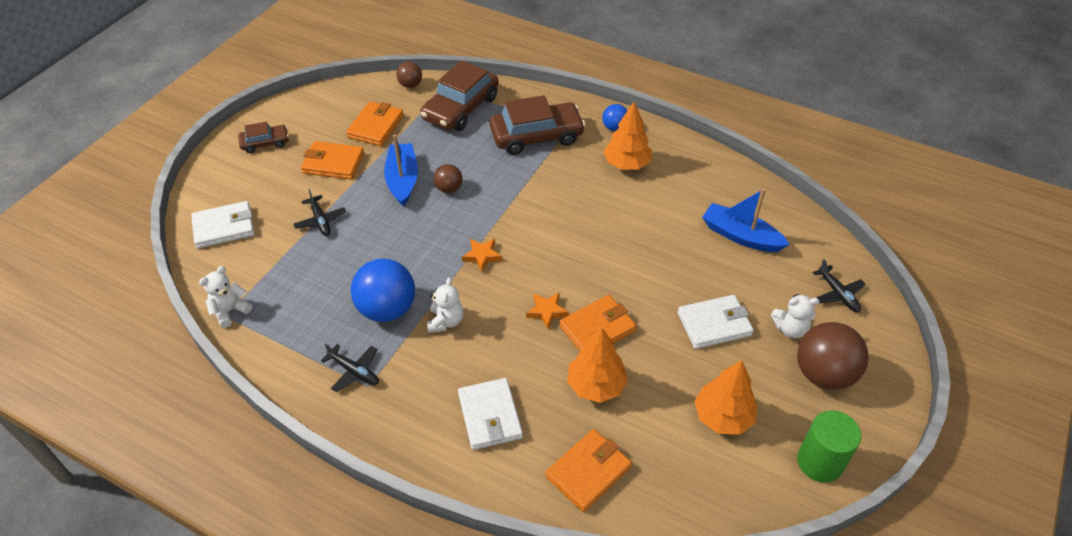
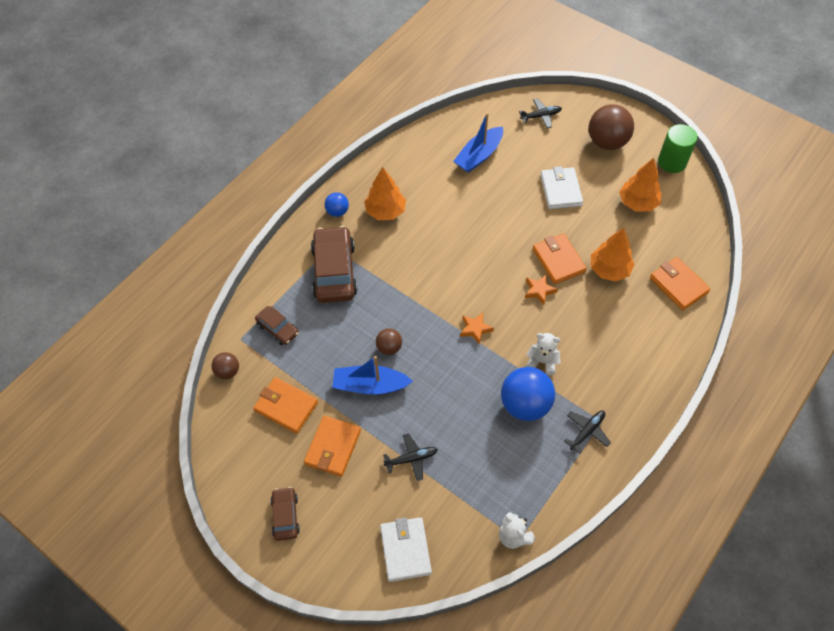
camera: 80 degrees left, 10 degrees up
(461, 108) = (278, 329): brown car -> brown car, size x0.53
(490, 416) = (632, 339): white wallet -> none
(790, 329) = (568, 149): white teddy bear -> none

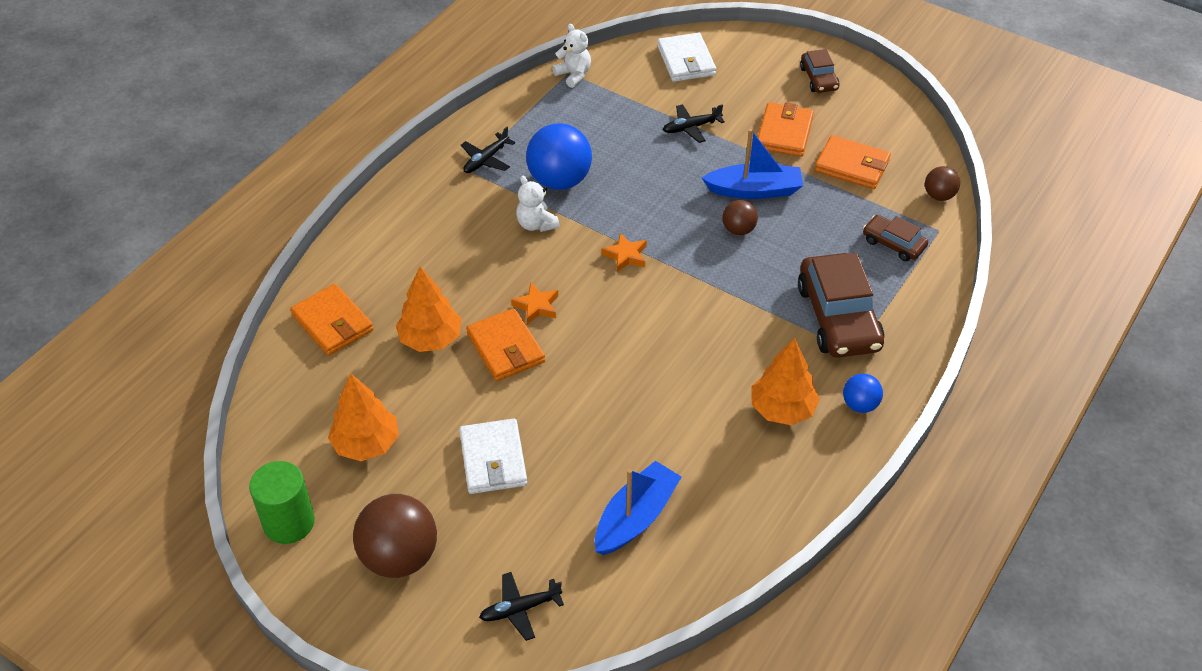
camera: 175 degrees right, 10 degrees down
(542, 361) = (536, 224): white teddy bear -> white teddy bear turned 45 degrees clockwise

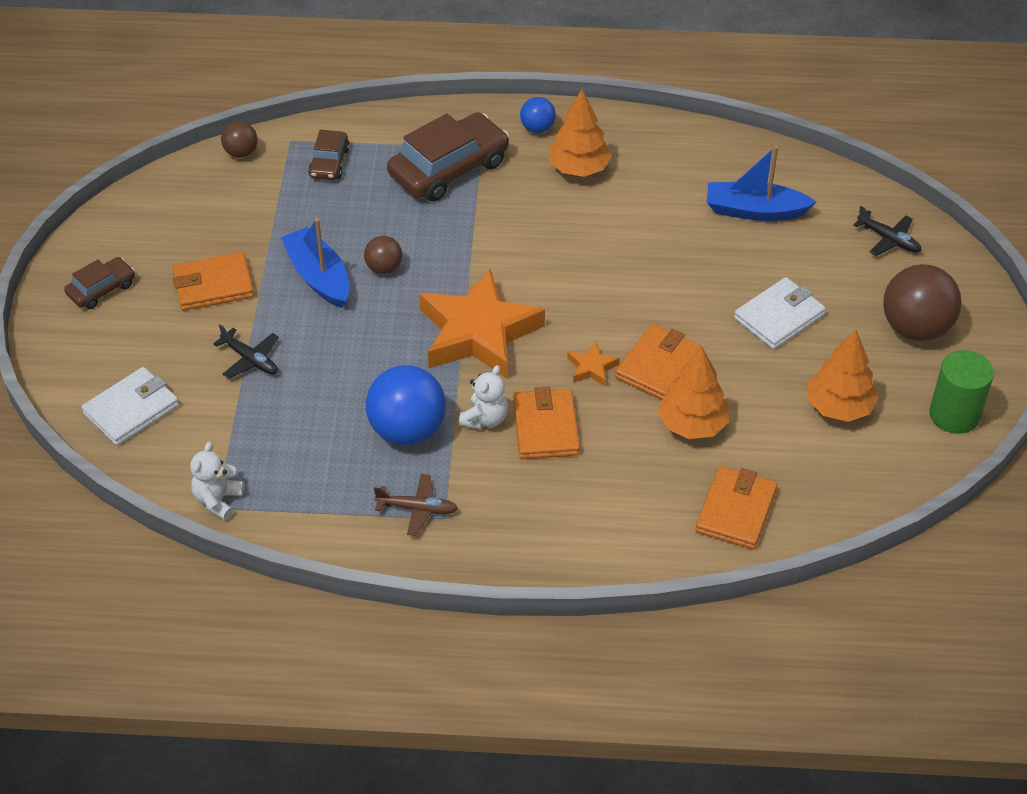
camera: 120 degrees left, 0 degrees up
(486, 159) = (417, 509): black plane -> brown plane
(626, 255) = (478, 333): orange star -> orange star, size x2.48
(852, 166) = (235, 221): orange wallet -> orange wallet (545, 427)

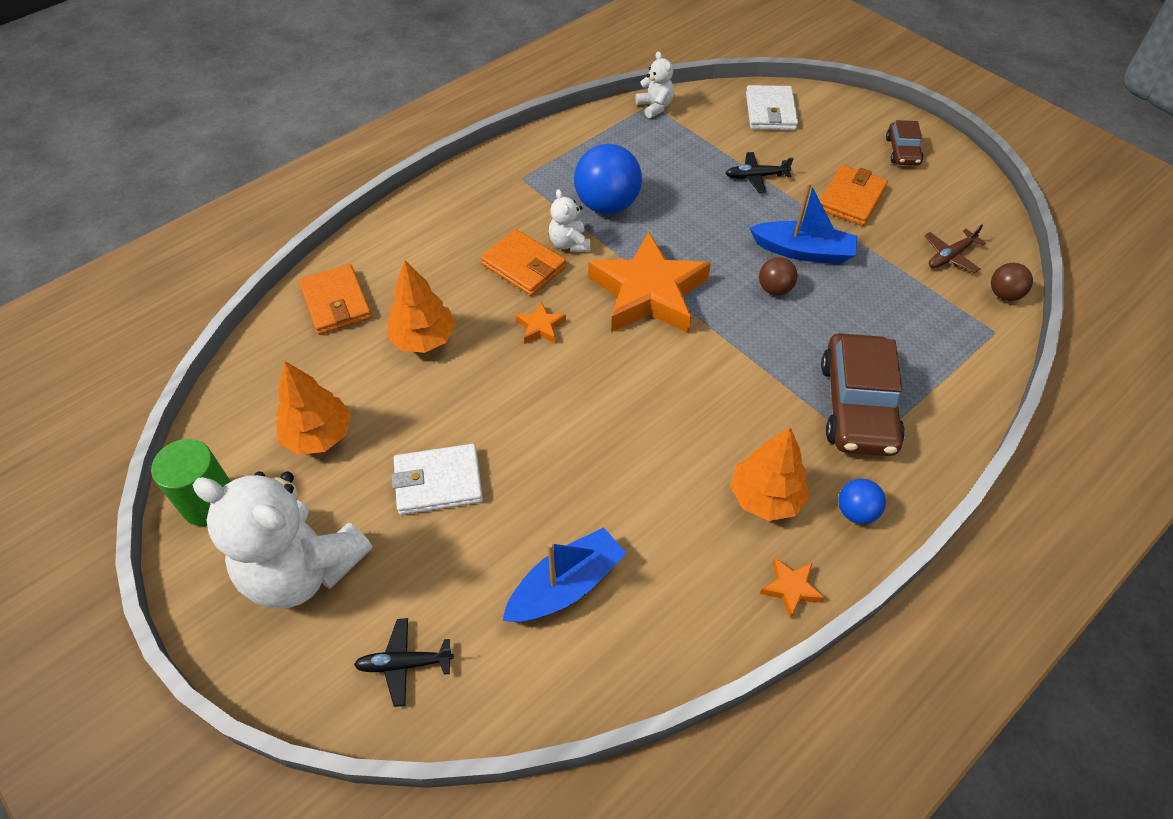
camera: 135 degrees right, 5 degrees up
(329, 163) = (940, 337): brown car -> none
(417, 509) = (542, 172): brown plane -> brown plane (950, 256)
(626, 126) = (790, 588): none -> orange star
(658, 366) = (494, 364): orange wallet -> none
(779, 317) = (438, 482): white wallet -> white wallet turned 75 degrees clockwise
(915, 328) = (302, 569): brown ball -> white teddy bear

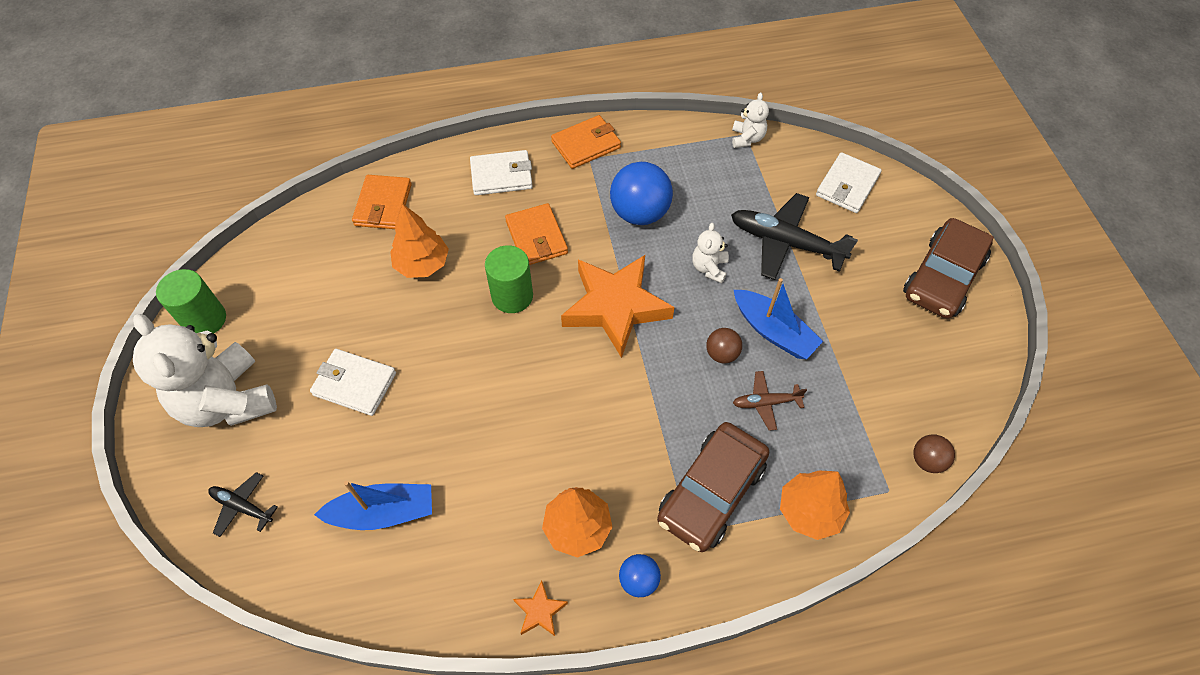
camera: 30 degrees right, 5 degrees up
(318, 435) = (302, 305): orange tree -> orange tree (809, 511)
(444, 226) = (501, 175): none -> white wallet
(540, 327) = (512, 296): orange star -> green cylinder
(569, 244) = (585, 234): white teddy bear -> white teddy bear (709, 268)
(756, 177) = (786, 243): black plane -> black plane, size x1.92
(851, 199) = (856, 302): orange wallet -> orange wallet (586, 145)
(902, 151) = (943, 277): brown car -> brown car, size x1.90
(950, 256) = (905, 400): brown plane -> brown plane (766, 403)

